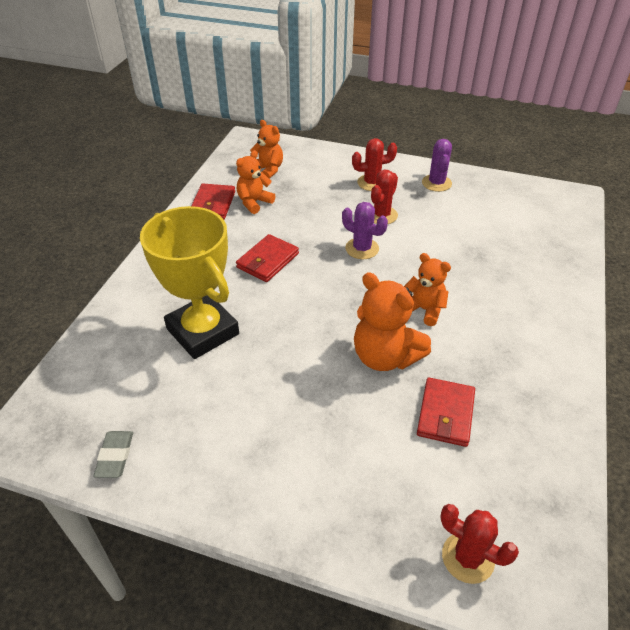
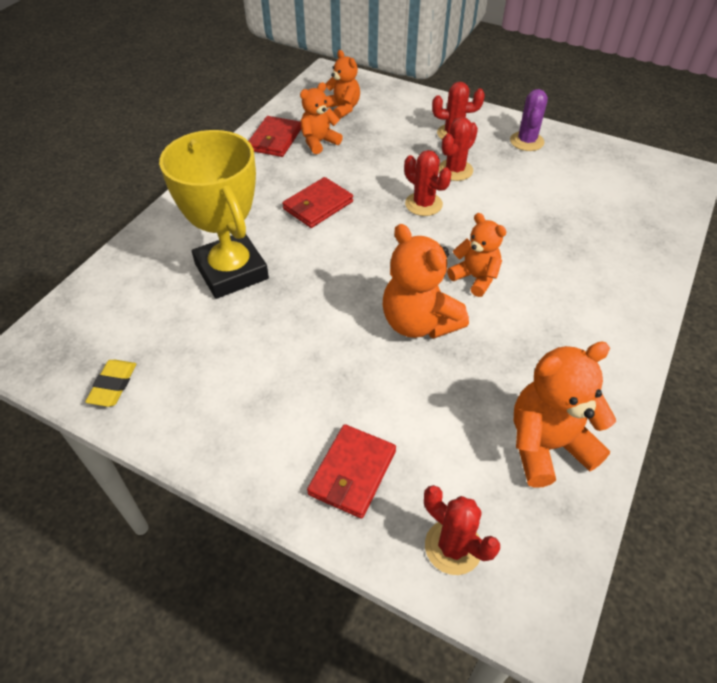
camera: 10 degrees right, 5 degrees up
(115, 456) = (113, 385): grey eraser -> yellow eraser
(362, 248) = (423, 204): purple cactus -> red cactus
(445, 414) = (469, 393): red wallet -> red wallet (352, 473)
(524, 451) = (547, 445): none -> orange teddy bear

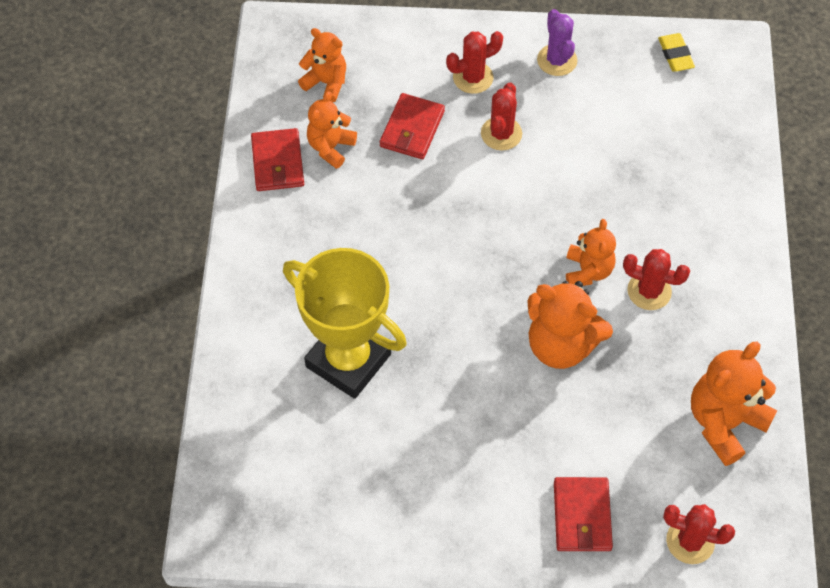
camera: 25 degrees left, 10 degrees up
(113, 385) = (323, 529): yellow eraser -> yellow eraser (675, 55)
(318, 205) = (384, 240): red wallet -> red wallet (412, 129)
(423, 204) = (492, 195): red cactus -> red cactus (649, 291)
(475, 278) = (588, 271): orange teddy bear -> orange teddy bear turned 75 degrees clockwise

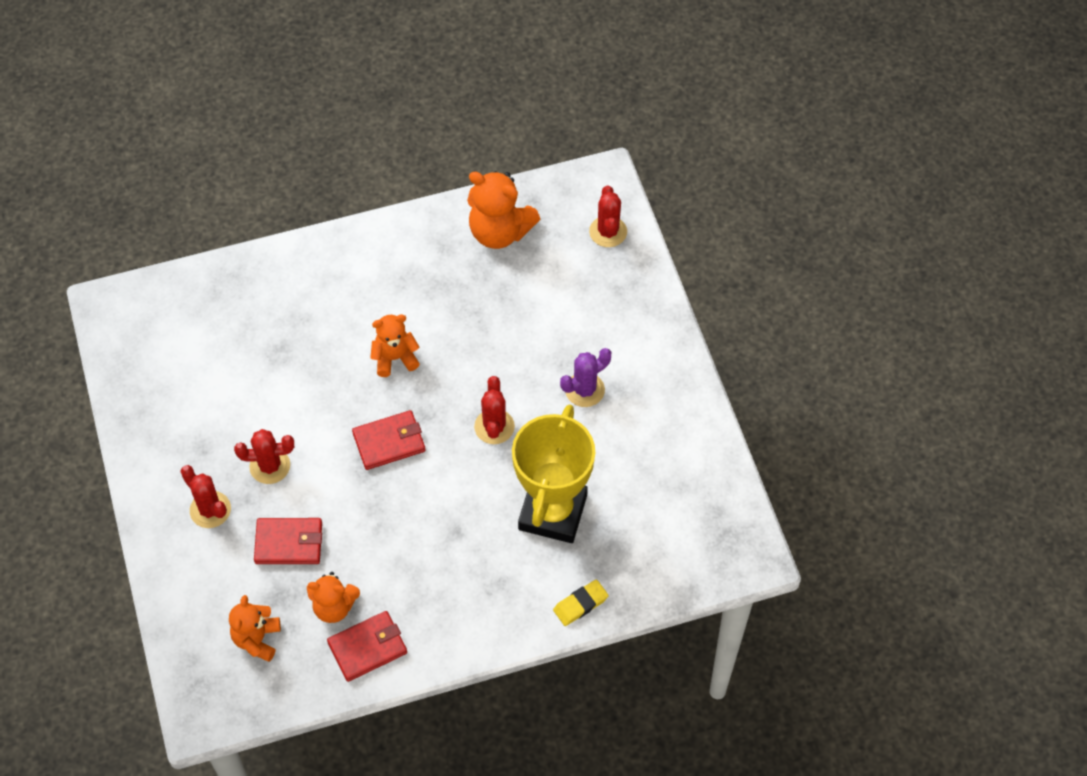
camera: 110 degrees left, 0 degrees up
(557, 60) = (167, 444): purple cactus -> purple cactus (584, 390)
(561, 345) = (474, 358): orange teddy bear -> none
(582, 516) = (619, 305): red wallet -> red wallet (389, 442)
(649, 291) = (398, 309): red cactus -> red cactus (494, 427)
(675, 55) = (131, 349): yellow eraser -> yellow eraser (580, 604)

